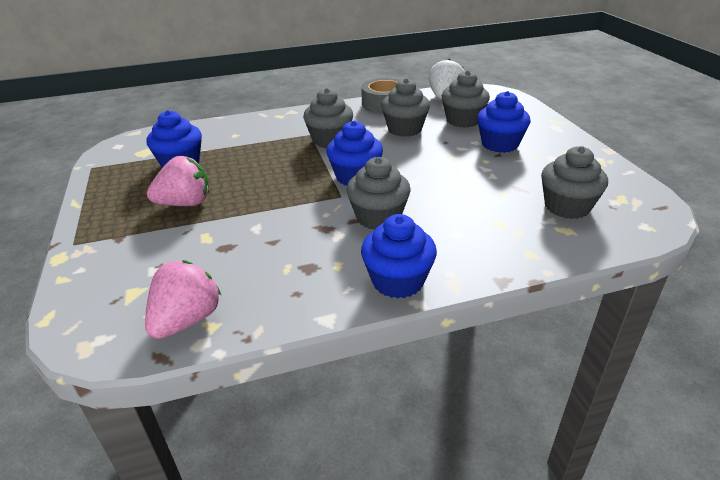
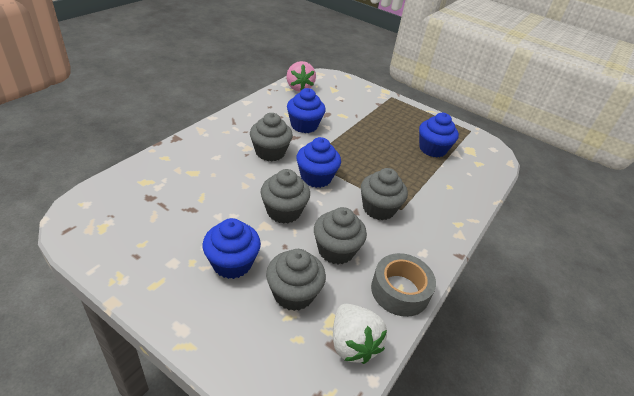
camera: 135 degrees right, 5 degrees up
(185, 203) = (382, 127): pink strawberry -> none
(398, 281) = (229, 123): blue cupcake -> blue cupcake (304, 125)
(567, 207) = (148, 202): grey cupcake -> grey cupcake (283, 211)

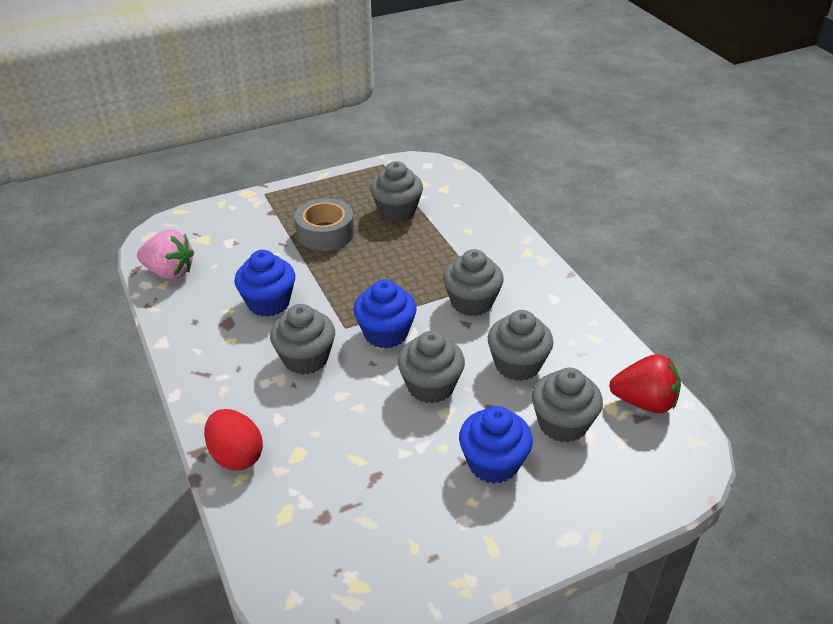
camera: 55 degrees left, 0 degrees up
(180, 151) = (236, 455): none -> red egg
(352, 344) = (644, 402): white strawberry -> red strawberry
(400, 291) = (595, 339): grey tape -> grey tape (325, 233)
(432, 149) = (397, 211): blue cupcake -> grey cupcake

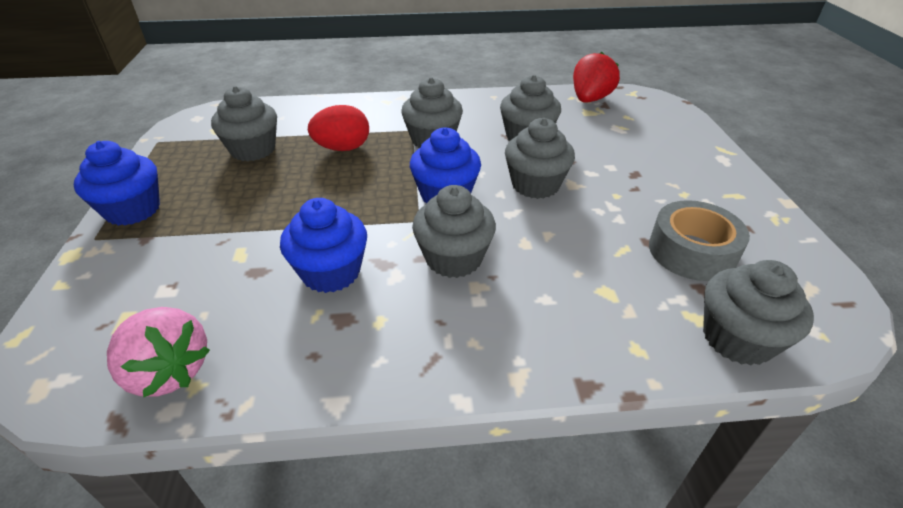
camera: 70 degrees left, 0 degrees up
(169, 272) = (169, 371): pink strawberry -> pink strawberry turned 90 degrees clockwise
(236, 455) = (599, 347): red egg -> red egg (342, 148)
(325, 233) = (238, 203): grey tape -> grey tape (691, 251)
(493, 463) = (641, 174): blue cupcake -> blue cupcake (133, 210)
(562, 424) = (603, 134): grey cupcake -> grey cupcake (737, 338)

